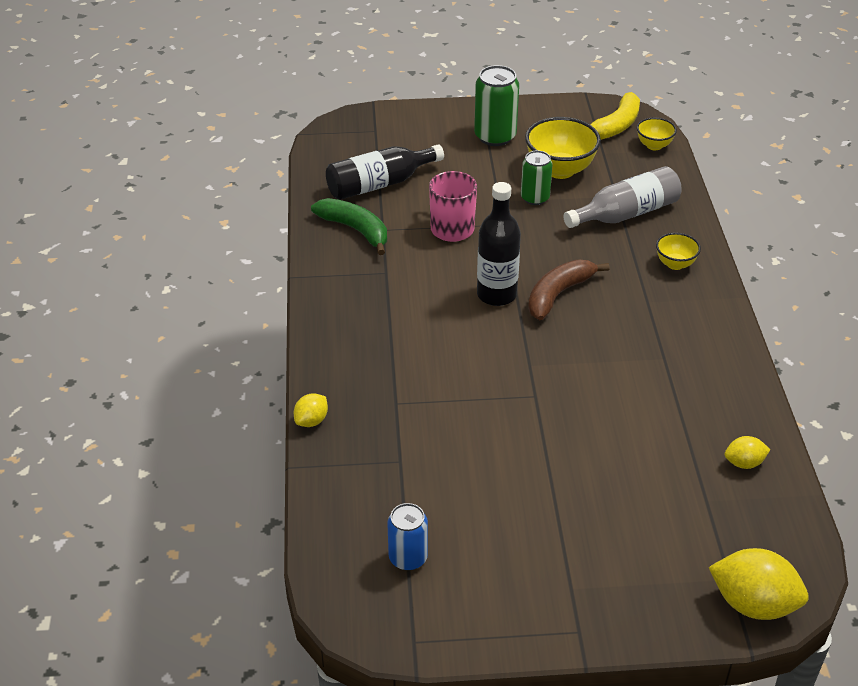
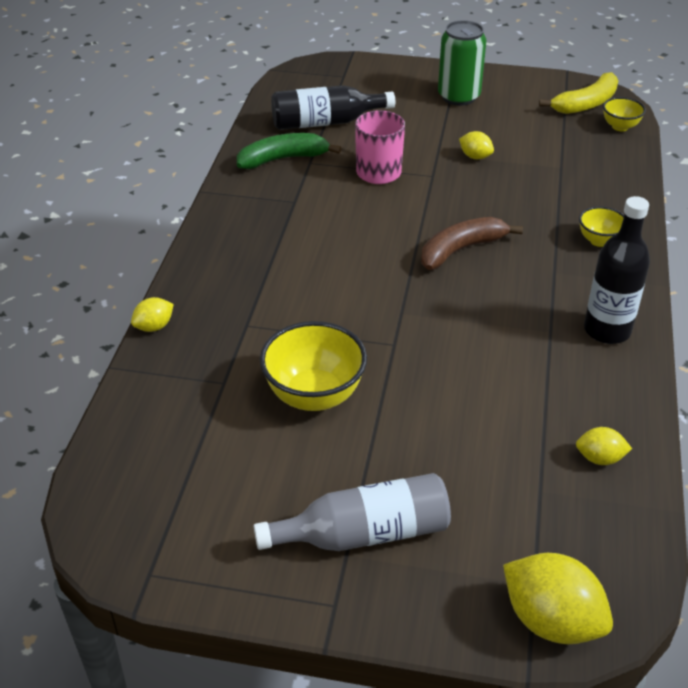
camera: 15 degrees right, 0 degrees up
(355, 230) = (283, 159): green banana -> green banana turned 75 degrees counterclockwise
(408, 558) = (185, 483): blue can -> none
(496, 294) = (396, 239): black bottle -> black bottle (607, 330)
(535, 198) = (475, 157): green can -> yellow lemon
(560, 170) = (512, 135): yellow bowl -> yellow bowl (314, 396)
(626, 214) = (565, 185): grey bottle -> grey bottle (363, 533)

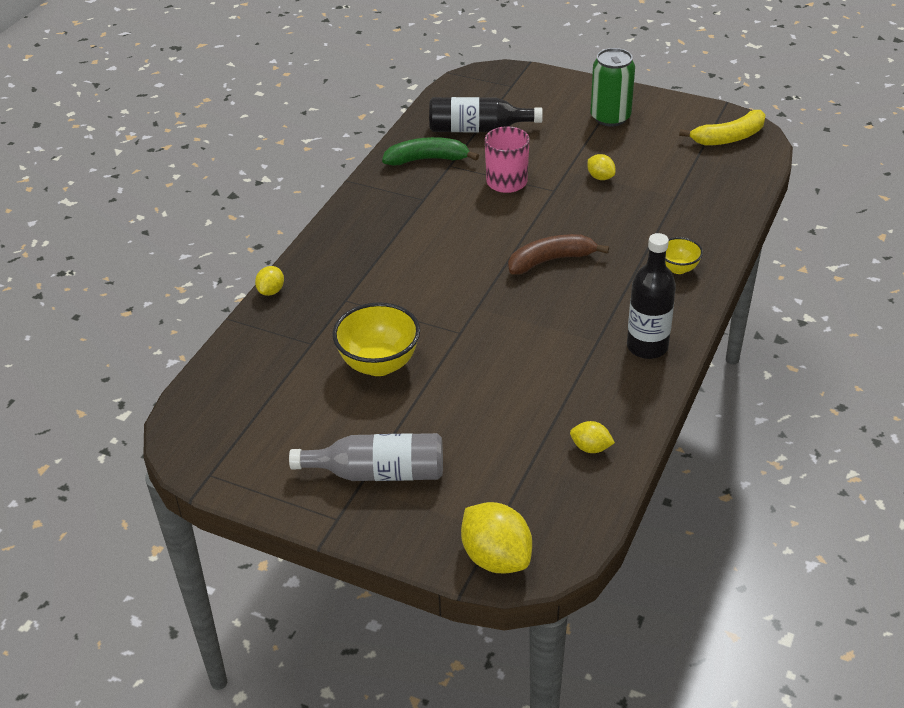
camera: 15 degrees right, 0 degrees up
(154, 326) = (271, 291): yellow lemon -> yellow lemon turned 45 degrees counterclockwise
(620, 127) = (751, 164): yellow bowl -> none

